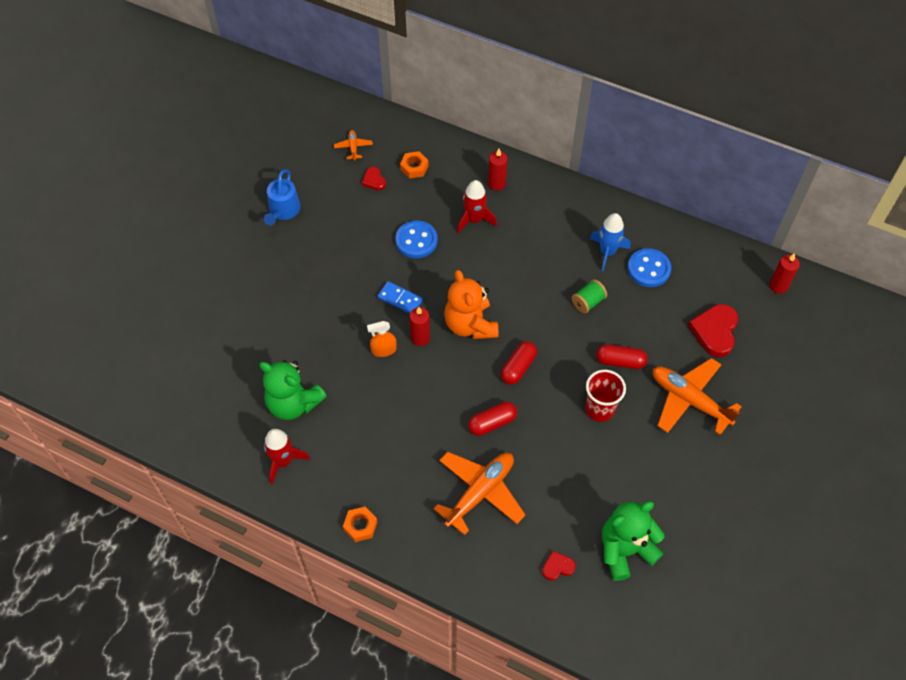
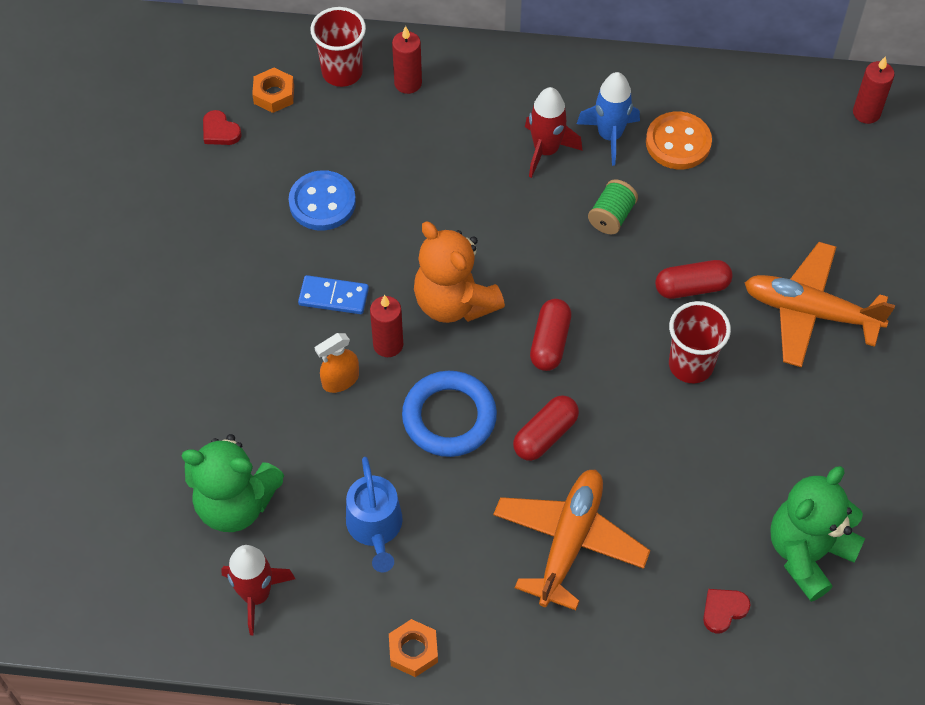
camera: 20 degrees left, 0 degrees up
(283, 210) = (97, 218): blue watering can -> blue watering can (375, 527)
(353, 147) = (167, 91): orange plane -> none
(439, 393) = (449, 417): none -> blue ring
(460, 166) = (342, 72): none -> red cup
(474, 220) = (396, 146): red rocket -> red rocket (546, 150)
(648, 269) = (678, 143): blue button -> orange button
(715, 331) = (806, 203): red heart -> none

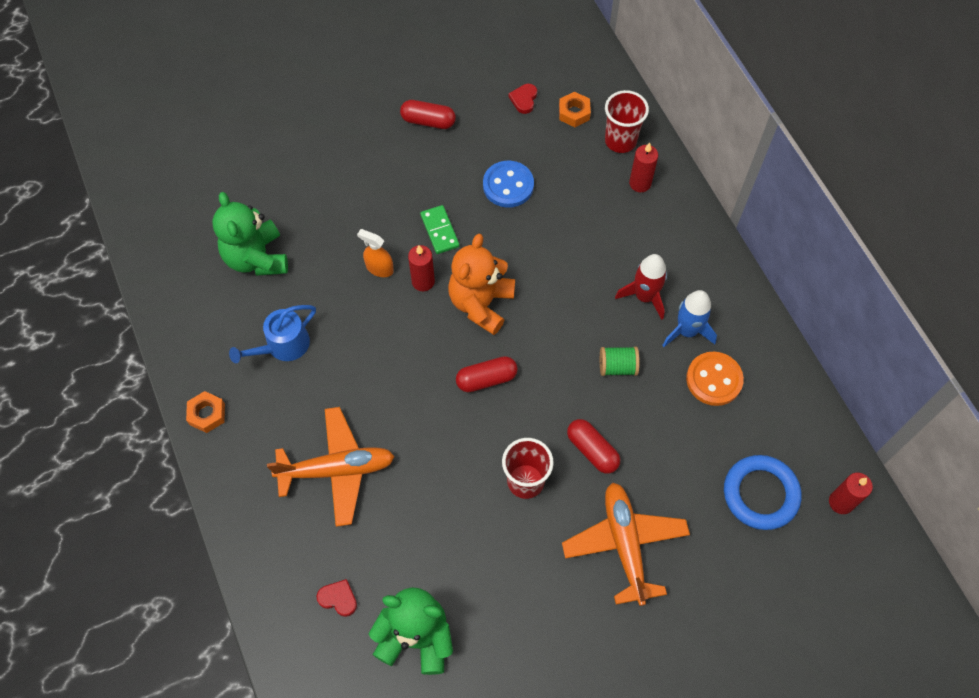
camera: 60 degrees right, 5 degrees up
(256, 595) = (200, 304): red rocket -> none
(333, 296) = (440, 231): blue domino -> green domino
(449, 417) = (389, 347): blue ring -> blue ring (760, 494)
(545, 435) = (411, 413): red capsule -> red capsule (428, 121)

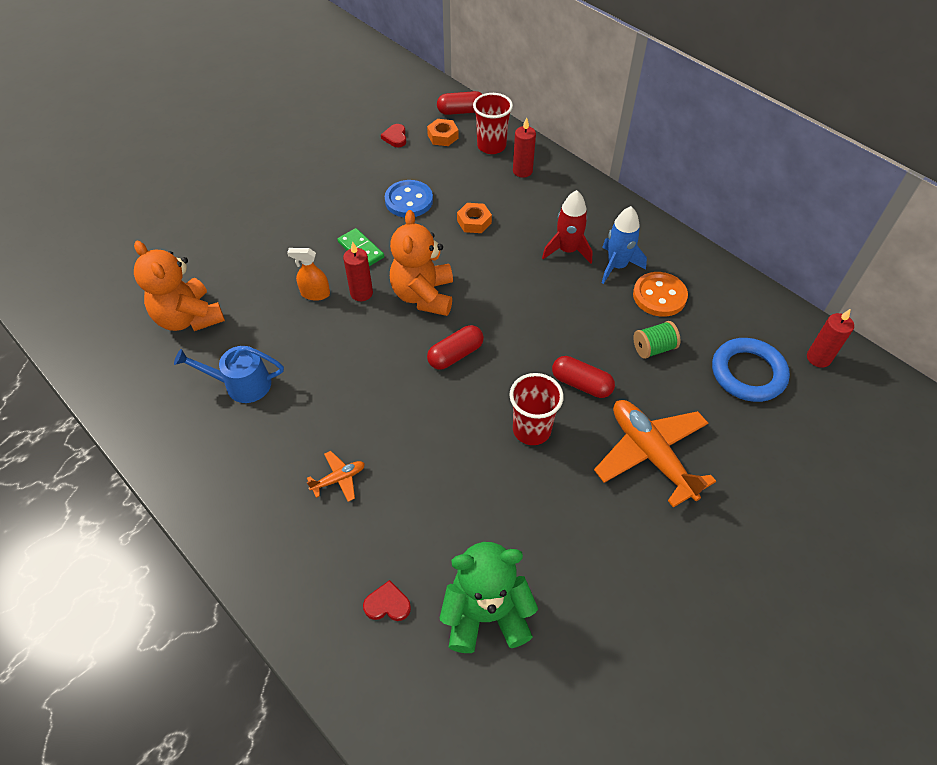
camera: 20 degrees left, 10 degrees down
(207, 414) = (180, 470): orange nut -> orange nut (474, 222)
(256, 258) = (189, 318): green teddy bear -> orange teddy bear
(283, 345) = (242, 384): blue watering can -> blue watering can turned 60 degrees clockwise
(337, 469) = (339, 479): orange plane -> orange plane, size x0.46
(428, 121) = (316, 172): red capsule -> red capsule (461, 111)
(617, 367) = (571, 310): green spool -> green spool (653, 348)

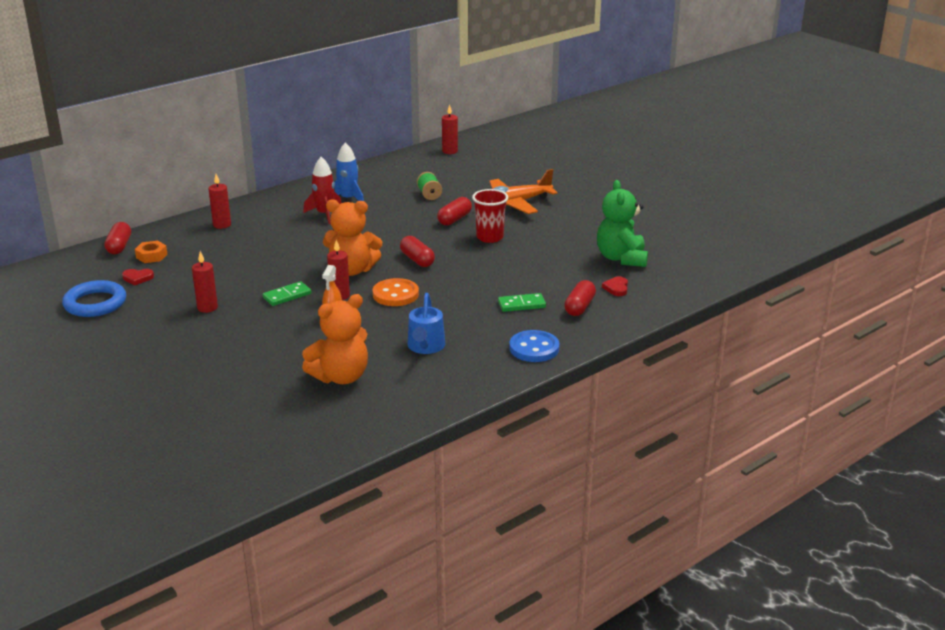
camera: 85 degrees left, 25 degrees down
(331, 552) = (579, 307): none -> red capsule
(335, 196) = (207, 308): none -> red candle
(339, 479) = (521, 305): orange plane -> green domino
(409, 201) = (233, 273): blue button -> blue button (534, 348)
(474, 222) = (275, 247): orange nut -> none
(491, 146) = (180, 235): red cup -> none
(659, 296) = (383, 188): orange button -> orange button (395, 294)
(748, 373) = (457, 171): blue ring -> blue ring (95, 303)

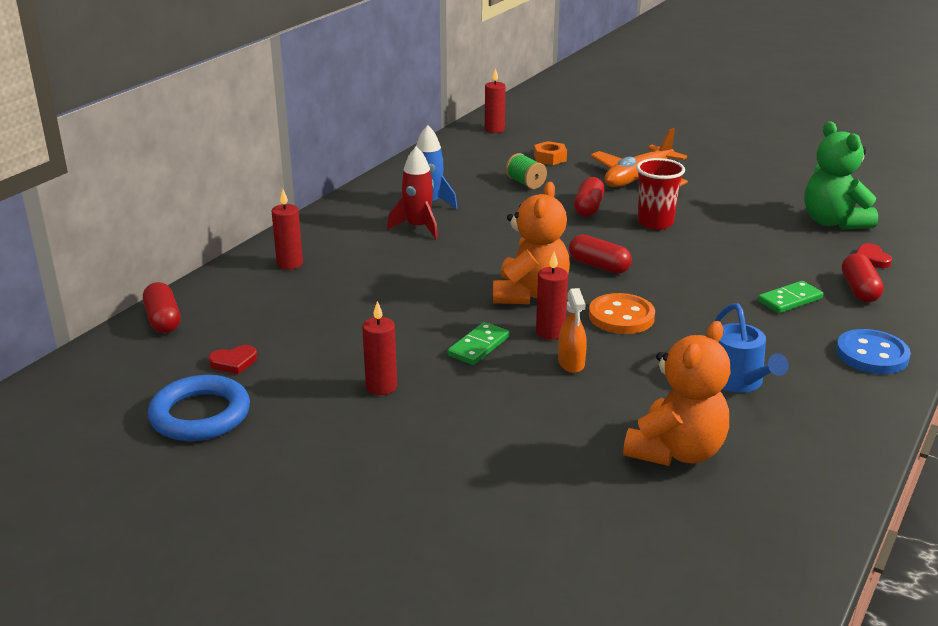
camera: 20 degrees left, 0 degrees up
(151, 256) = (226, 325): orange nut -> orange nut (550, 158)
(352, 270) = (530, 294): orange teddy bear -> orange teddy bear turned 60 degrees counterclockwise

